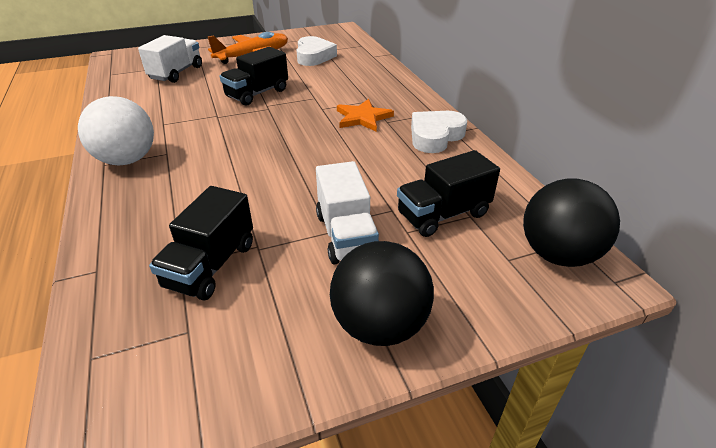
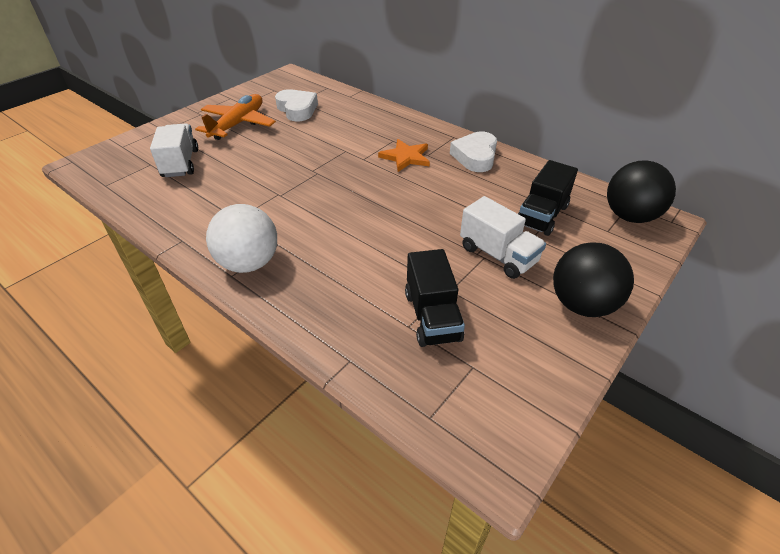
camera: 30 degrees left, 5 degrees up
(257, 93) = (290, 161): black truck -> none

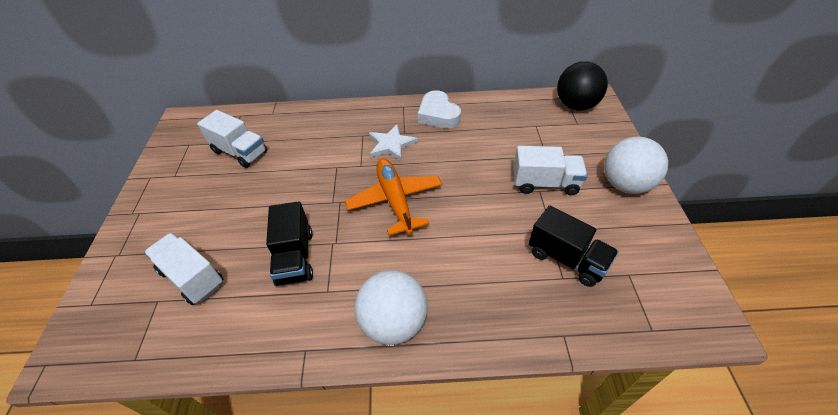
camera: 40 degrees left, 5 degrees up
(238, 124) = (199, 200): orange plane -> orange plane (395, 200)
(297, 109) = (240, 152): white heart -> white truck
(405, 157) = (391, 144): orange star -> white star
(542, 215) = (532, 136): black truck -> black truck (295, 257)
(582, 304) = (625, 184): black ball -> white ball

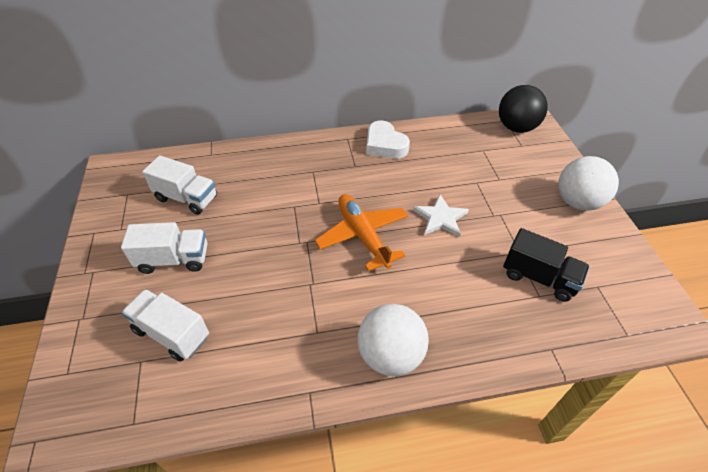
camera: 10 degrees left, 0 degrees up
(295, 257) = (275, 302): black truck -> none
(391, 144) = (344, 179): white star -> white star (440, 218)
(545, 183) = (504, 207): white truck -> white truck (174, 259)

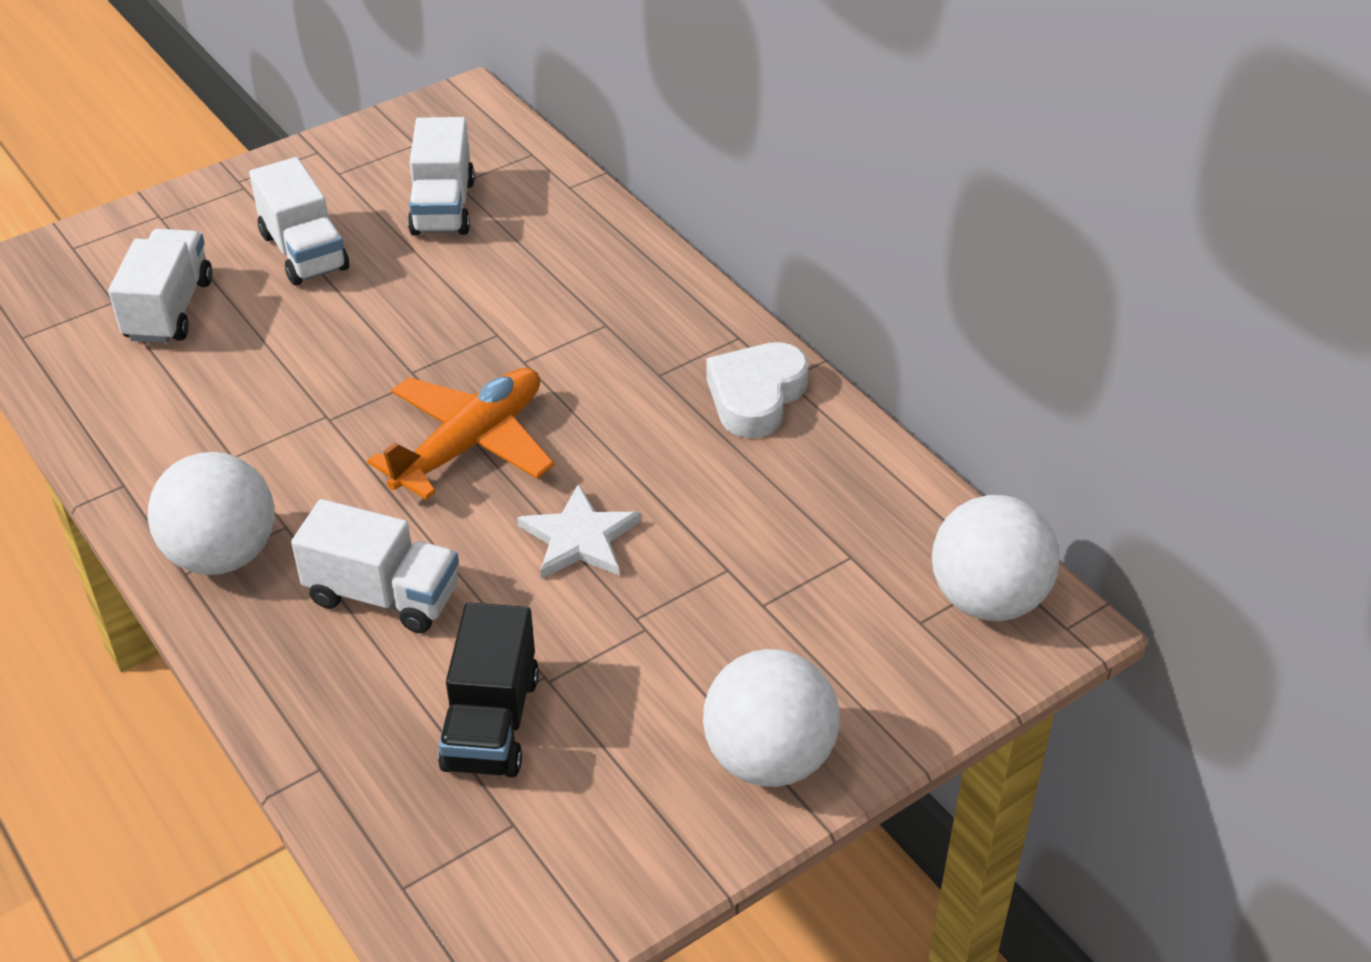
camera: 65 degrees right, 5 degrees down
(448, 294) = (383, 595): none -> white truck
(516, 128) = (987, 599): black ball -> white ball

